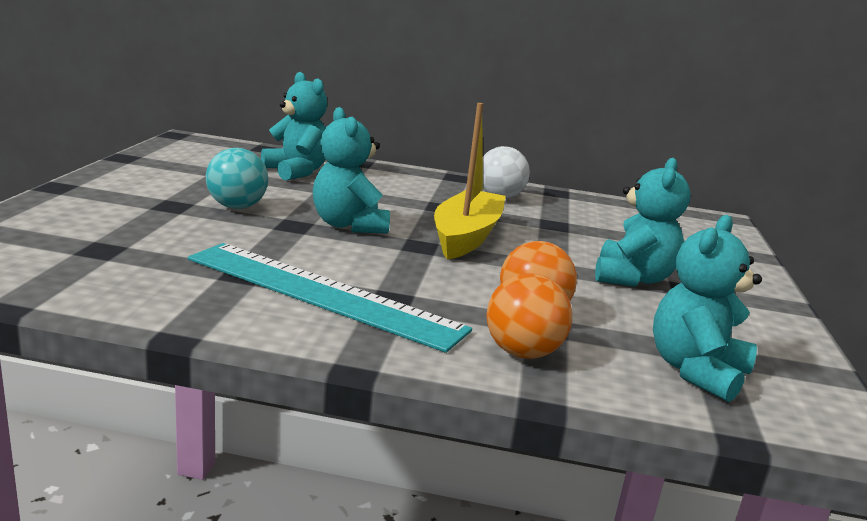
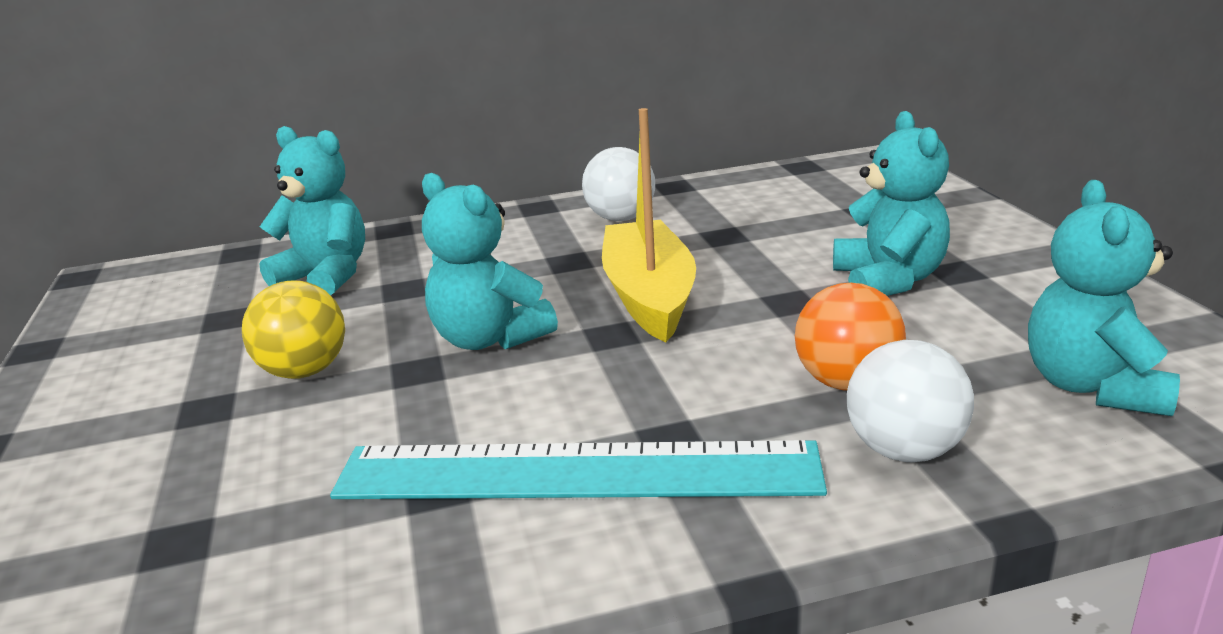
camera: 20 degrees left, 5 degrees up
(237, 207) = (304, 371): turquoise ball -> yellow ball
(522, 352) = (904, 450): orange ball -> white ball

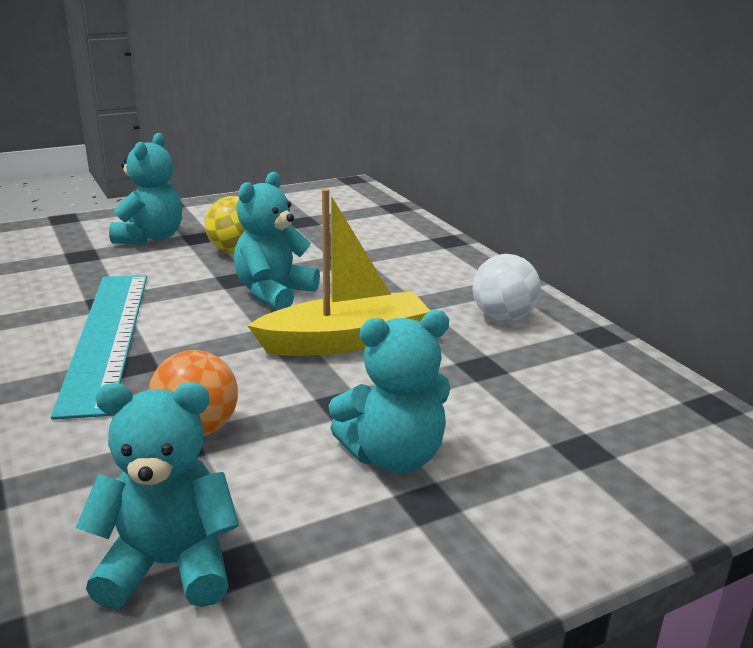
camera: 75 degrees right, 0 degrees up
(326, 276) = (363, 234): turquoise teddy bear -> turquoise teddy bear (151, 238)
(904, 450) = (94, 452): white ball -> none

